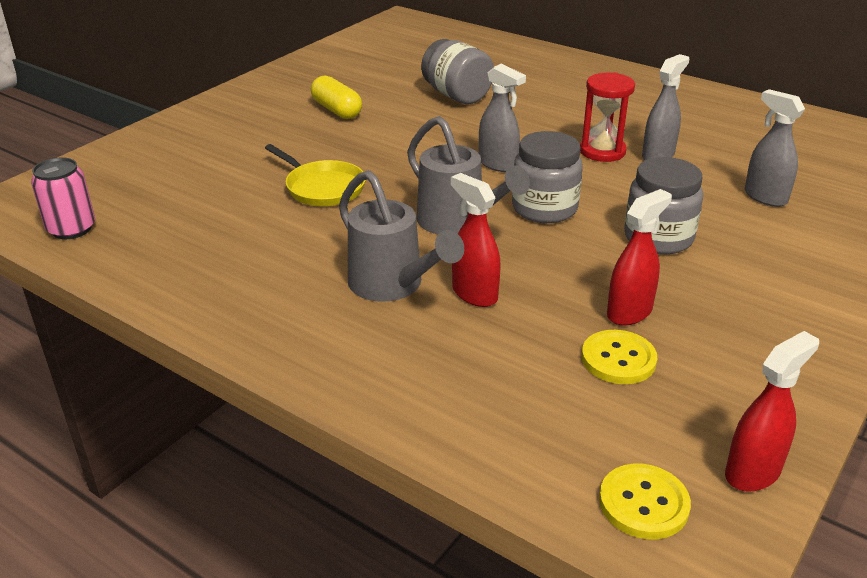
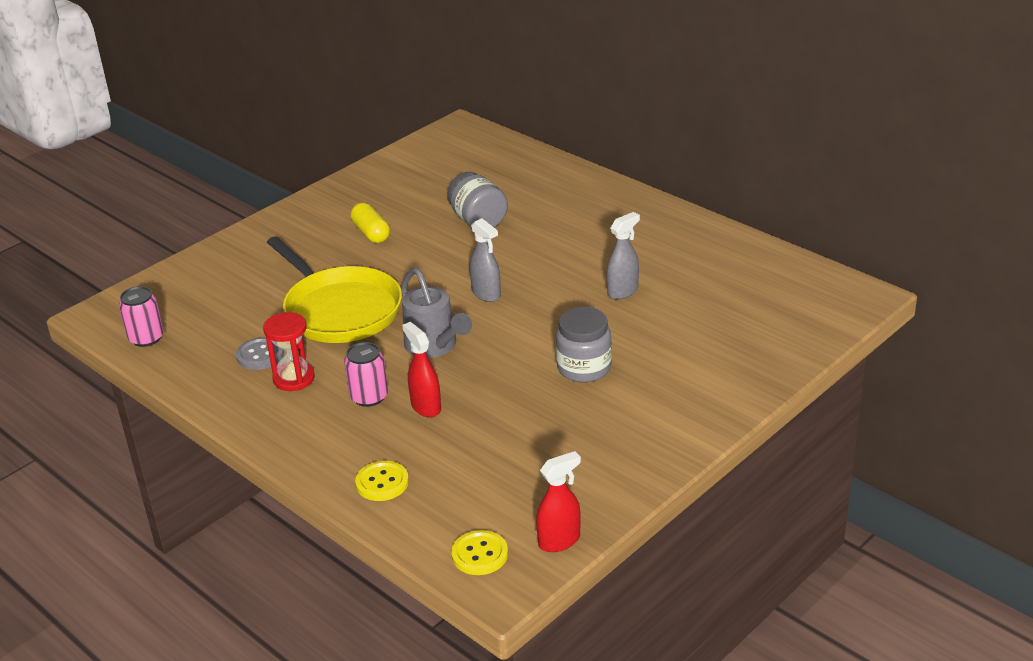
camera: 10 degrees right, 0 degrees up
(230, 242) = (260, 355): none -> grey button
(323, 188) = (340, 310): yellow pan -> yellow pan, size x1.86
(392, 285) = (369, 397): grey watering can -> pink can
(544, 208) = (507, 337): grey jar -> none
(602, 151) = (578, 285): red hourglass -> red hourglass (294, 378)
(618, 359) = (507, 461): yellow button -> yellow button (382, 483)
(629, 312) = (532, 427): red spray bottle -> none
(765, 197) = (690, 335): grey spray bottle -> none

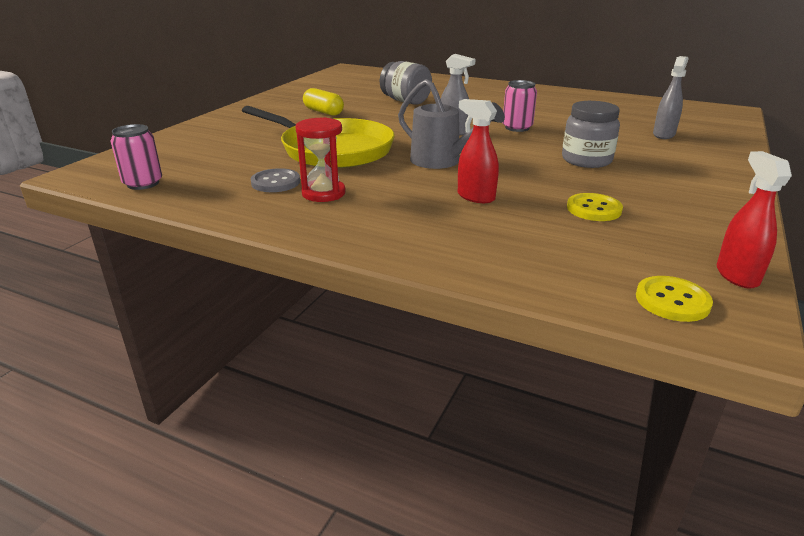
camera: 20 degrees left, 5 degrees down
(369, 397) = (412, 197): pink can -> pink can (517, 128)
(382, 483) = (492, 256): yellow button -> yellow button (593, 209)
(559, 541) = (736, 275): red spray bottle -> red spray bottle turned 45 degrees counterclockwise
(623, 291) = (560, 122): grey spray bottle -> grey spray bottle (663, 134)

